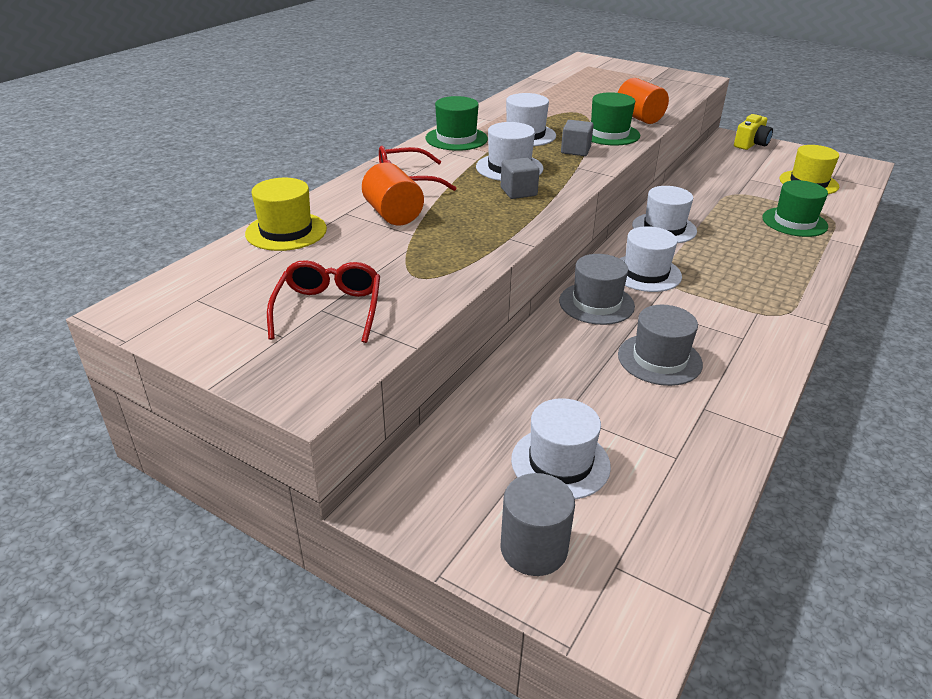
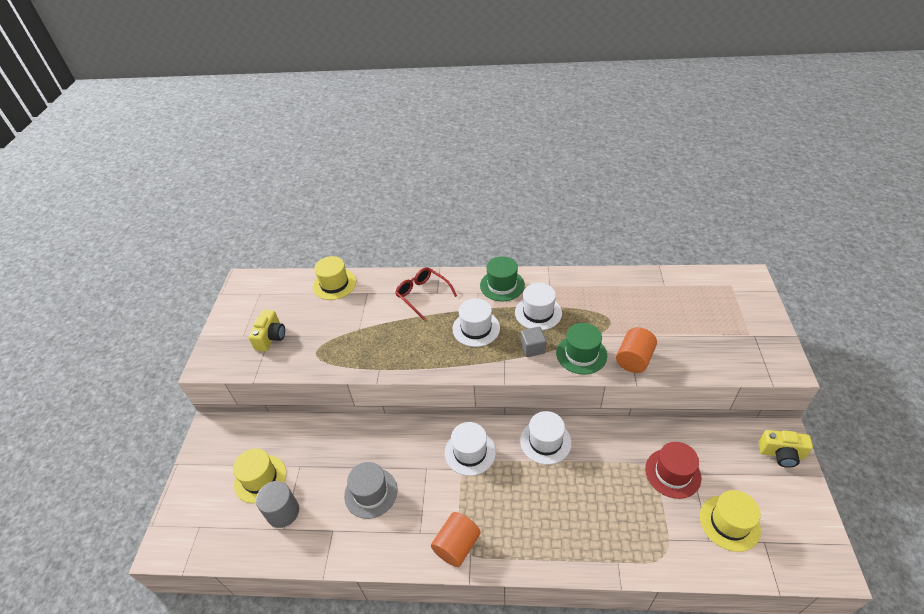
camera: 65 degrees right, 10 degrees up
(329, 309) = (271, 337): red glasses -> yellow camera
(393, 215) = (377, 311): orange cylinder -> orange cylinder (456, 545)
(518, 192) = (443, 347): grey cube -> none
(533, 549) = (201, 491): grey cylinder -> grey cylinder (283, 512)
(560, 463) = (260, 478): white hat -> yellow hat
(596, 303) = (415, 439): grey hat -> none
(744, 186) = (672, 473): none -> red hat
(794, 222) = (629, 528): green hat -> none

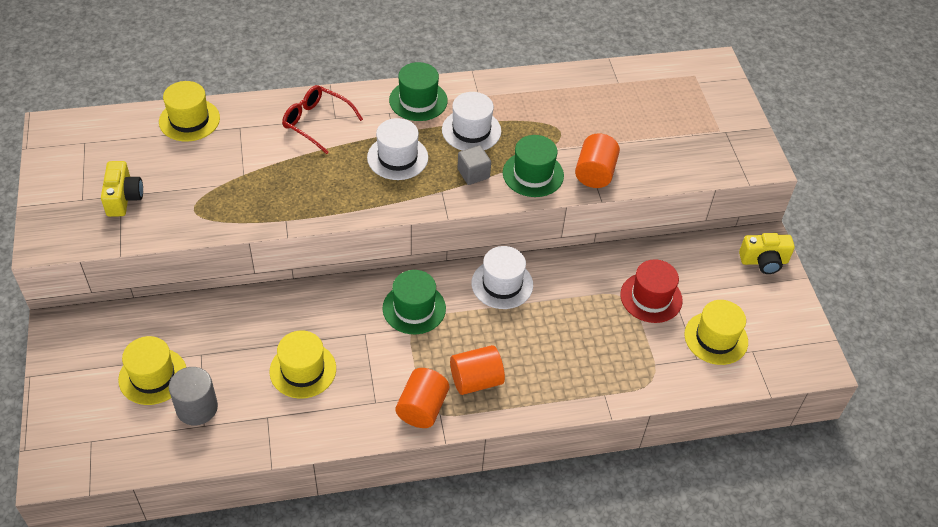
camera: 20 degrees left, 5 degrees up
(371, 493) = (303, 370): grey hat -> yellow hat
(470, 452) = (414, 308): white hat -> green hat
(507, 527) = (476, 380): none -> orange cylinder

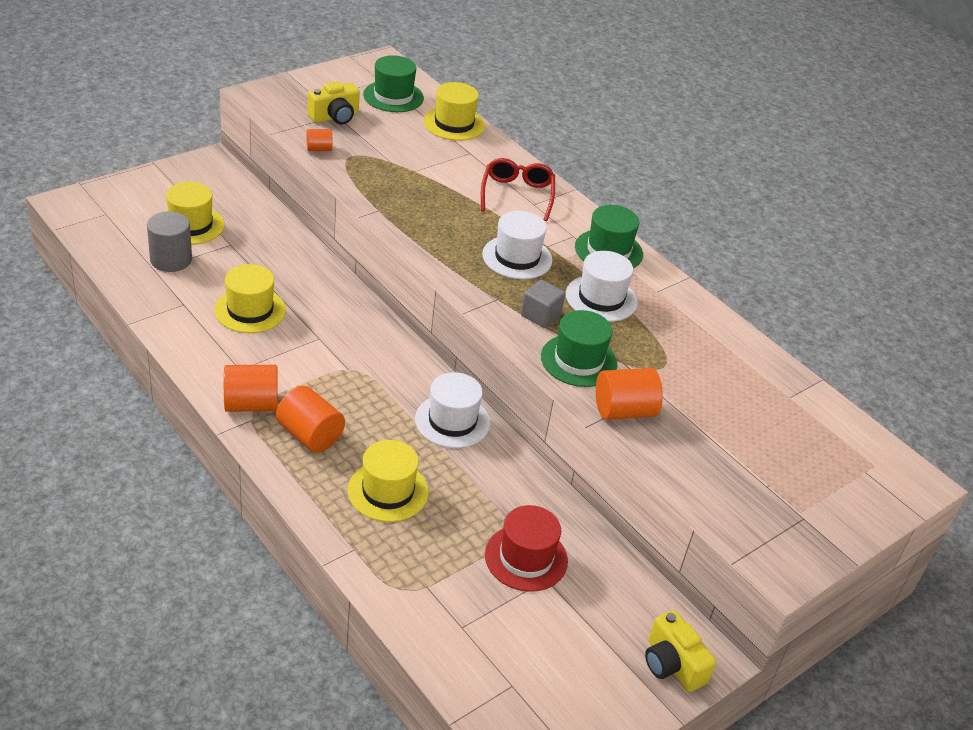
camera: 60 degrees right, 10 degrees down
(168, 228) = (319, 149): none -> orange cylinder
(414, 308) = (373, 363): green hat -> green hat (393, 96)
(716, 338) = (507, 640): yellow hat -> yellow hat (388, 491)

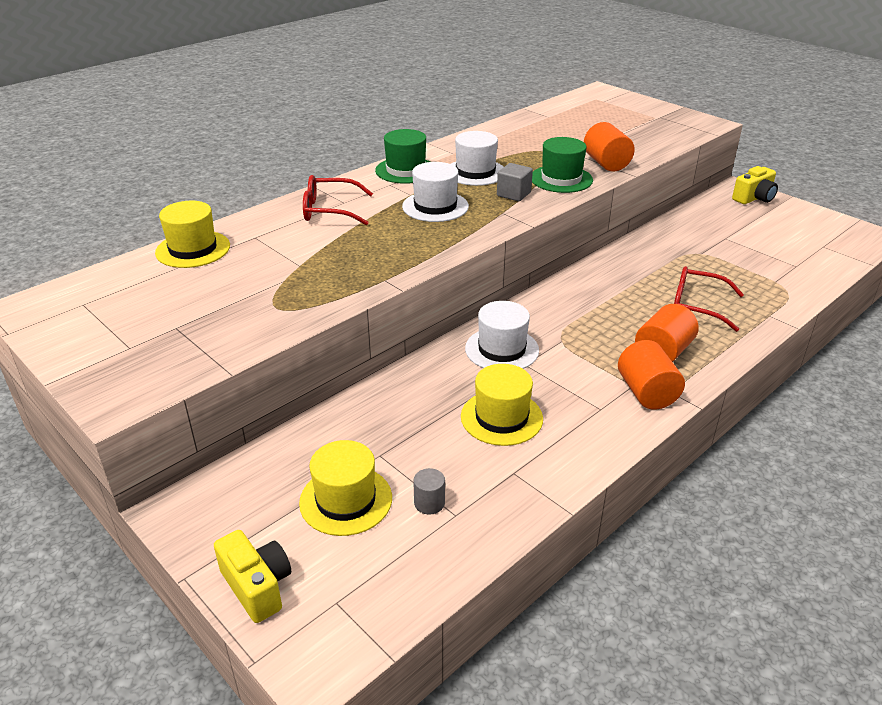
camera: 90 degrees left, 5 degrees down
(171, 260) = (429, 503): grey cylinder -> grey cylinder, size x0.55
(319, 149) = (264, 331): orange cylinder -> none
(335, 117) = (182, 328): yellow camera -> yellow camera (257, 586)
(388, 491) = (697, 306): yellow hat -> red glasses
(393, 96) = (126, 292): green hat -> none
(452, 421) = (595, 282): white hat -> white hat (502, 349)
(526, 558) = (713, 245): red hat -> none

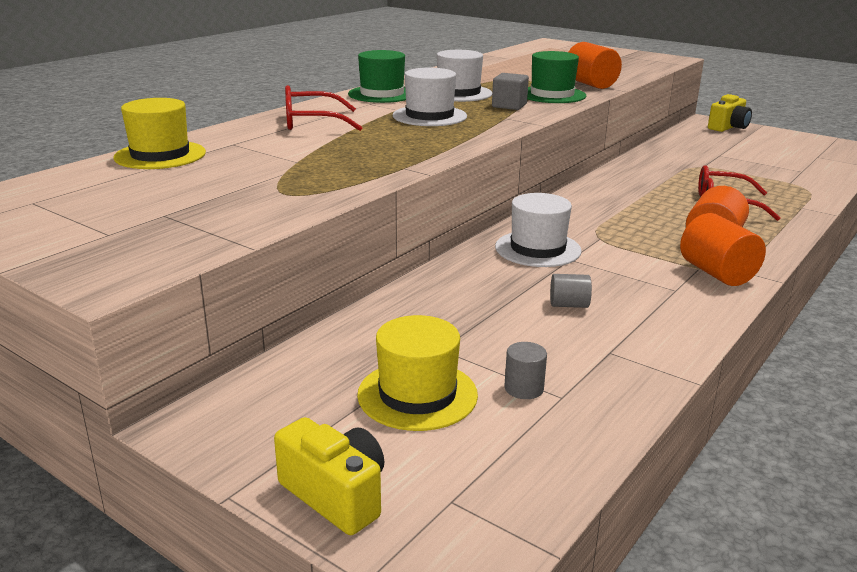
camera: 10 degrees left, 10 degrees down
(501, 417) = (569, 305): yellow hat -> grey cylinder

